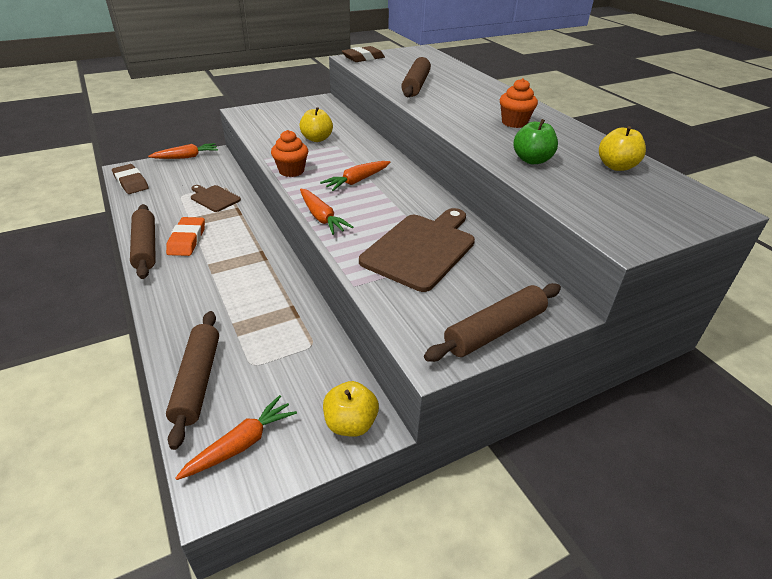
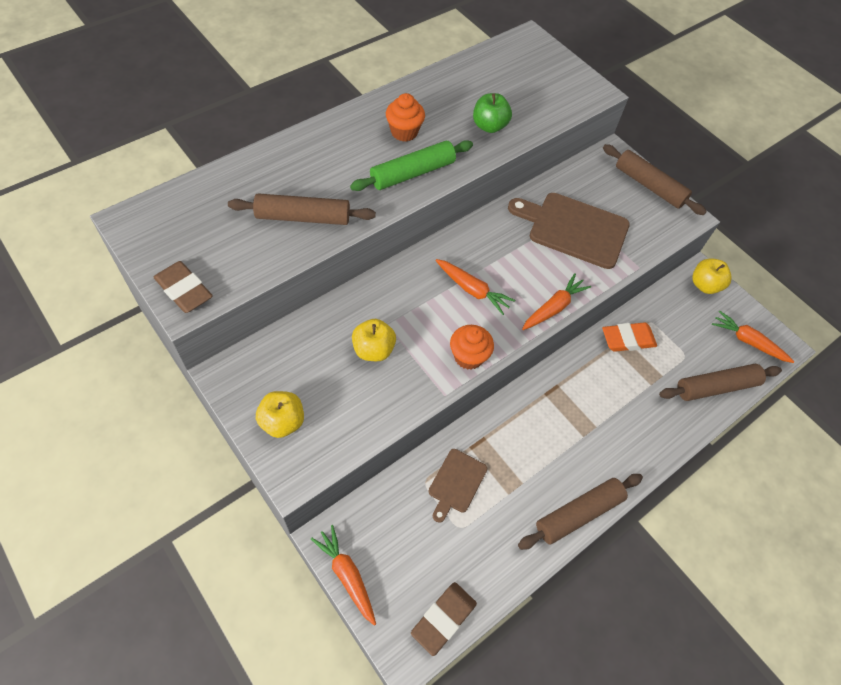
camera: 105 degrees left, 20 degrees up
(187, 240) = (551, 475): orange eraser -> orange eraser (627, 339)
(461, 121) = (412, 173): none -> green rolling pin
(616, 166) = (481, 77): yellow apple -> yellow apple (282, 422)

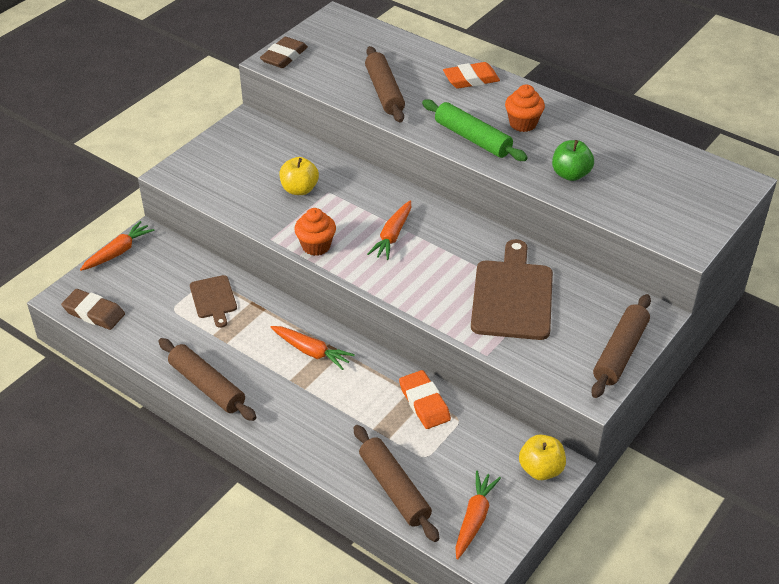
camera: 80 degrees right, 15 degrees down
(282, 422) = (214, 158): yellow apple -> none
(315, 145) = (471, 79): none -> orange eraser
(456, 483) = (214, 299): brown cutting board -> brown cutting board turned 120 degrees counterclockwise
(554, 307) = (398, 294): orange carrot -> orange carrot (311, 351)

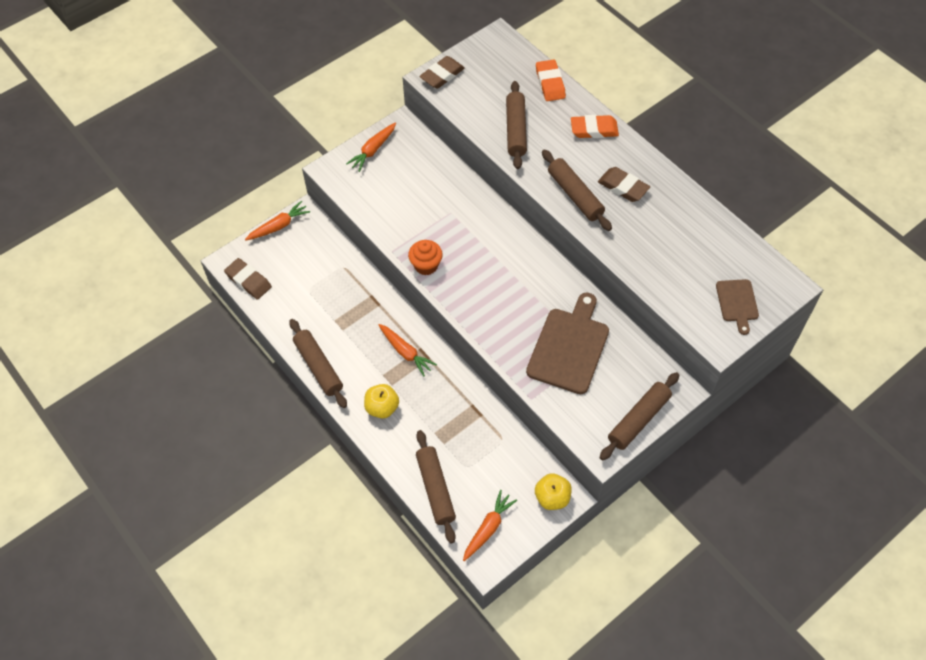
camera: 15 degrees right, 15 degrees up
(214, 299) = (342, 287): brown cutting board -> brown cutting board (737, 303)
(299, 189) = (427, 205): yellow apple -> yellow apple (382, 408)
(392, 236) = (490, 268): orange carrot -> orange carrot (373, 150)
(424, 403) = (480, 418): orange eraser -> orange eraser (550, 83)
(472, 138) = (575, 195): green rolling pin -> brown rolling pin
(523, 124) = (623, 187): orange cupcake -> brown eraser
(570, 174) = (645, 249): green apple -> none

